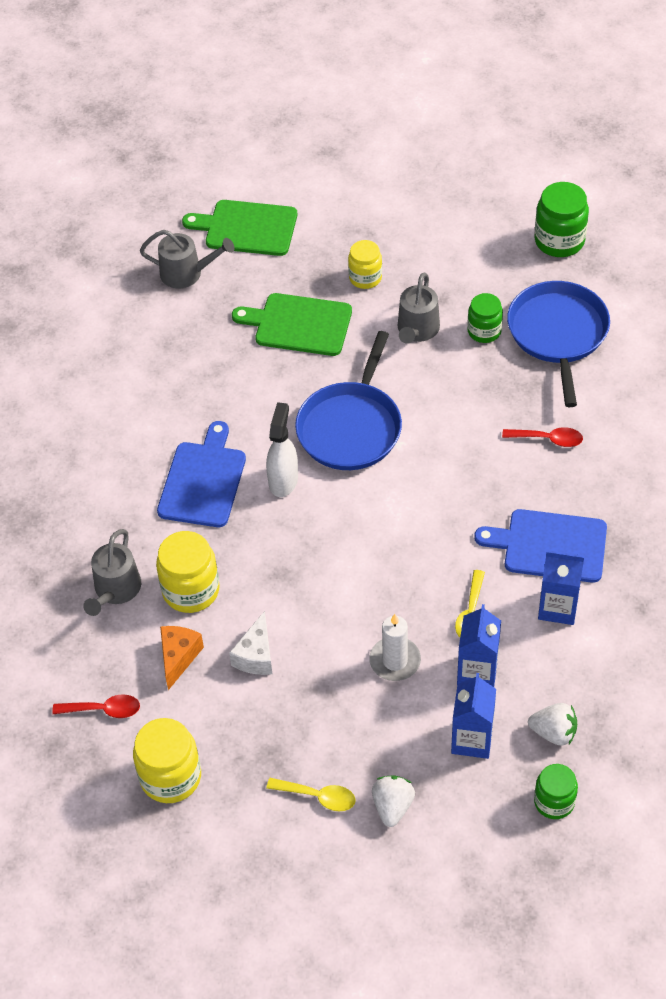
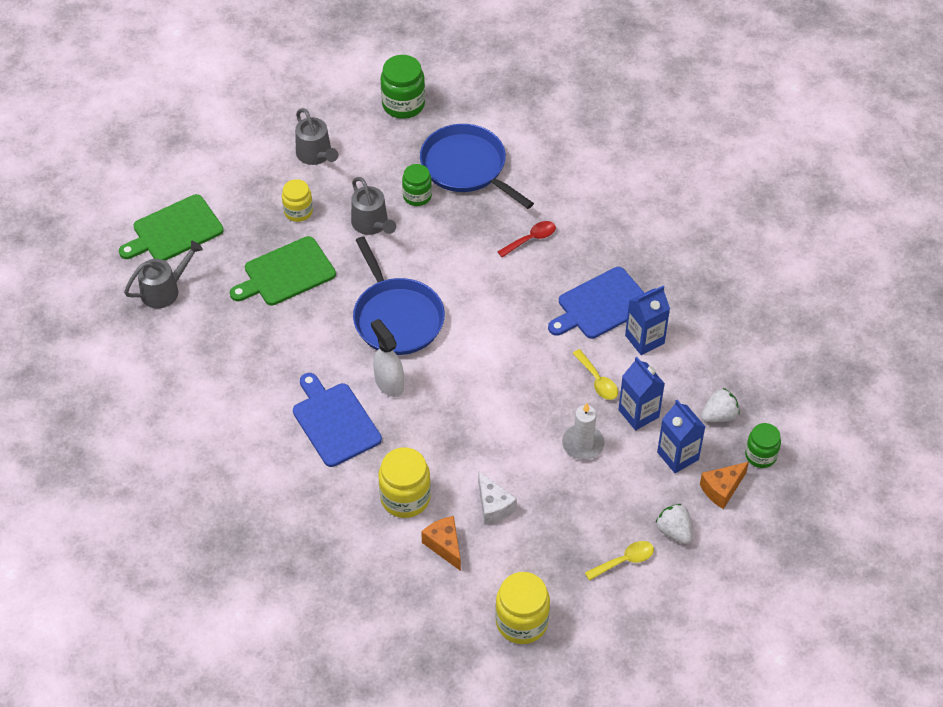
camera: 45 degrees left, 0 degrees up
(103, 710) = (432, 616): red spoon -> none
(115, 590) = (354, 535): grey watering can -> grey watering can (316, 155)
(480, 804) = (722, 489): none -> orange cheese

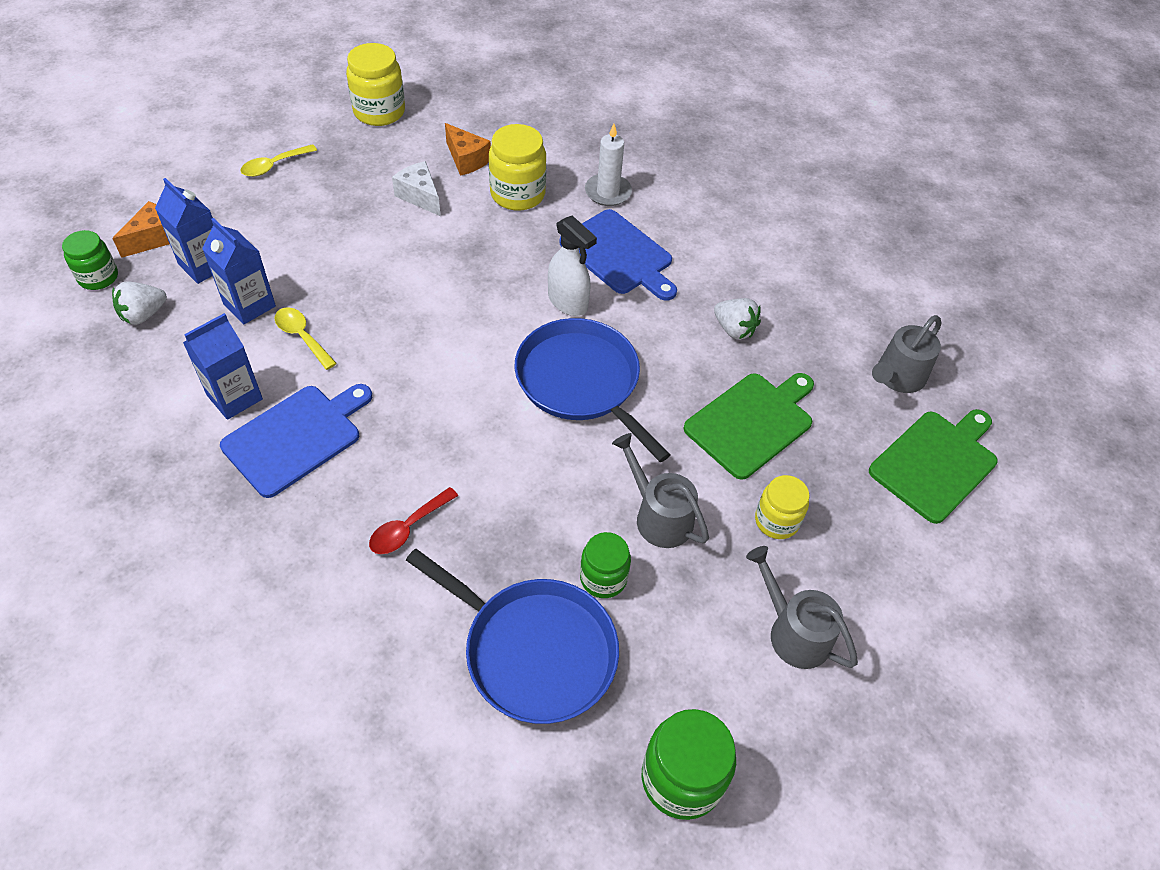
camera: 165 degrees right, 0 degrees up
(583, 444) = (320, 265): white candle -> white candle (608, 192)
(674, 531) = (217, 195): white strawberry -> white strawberry (734, 329)

